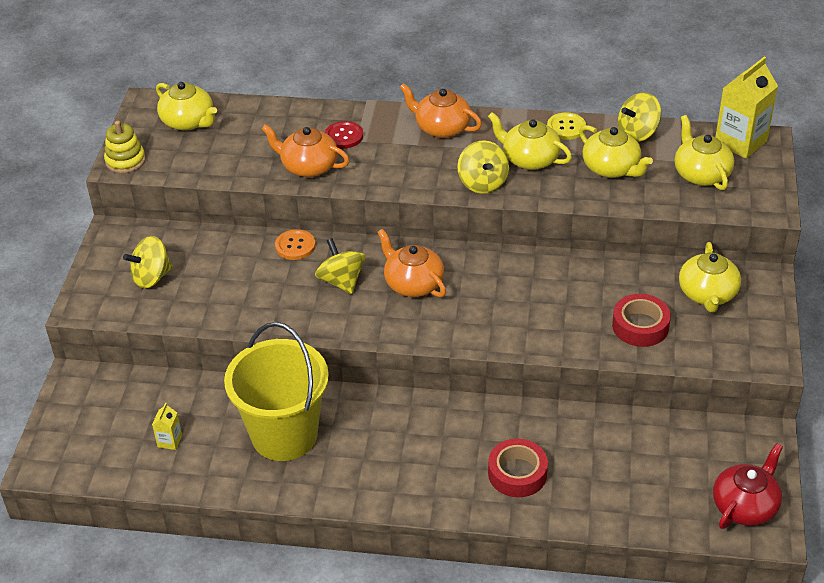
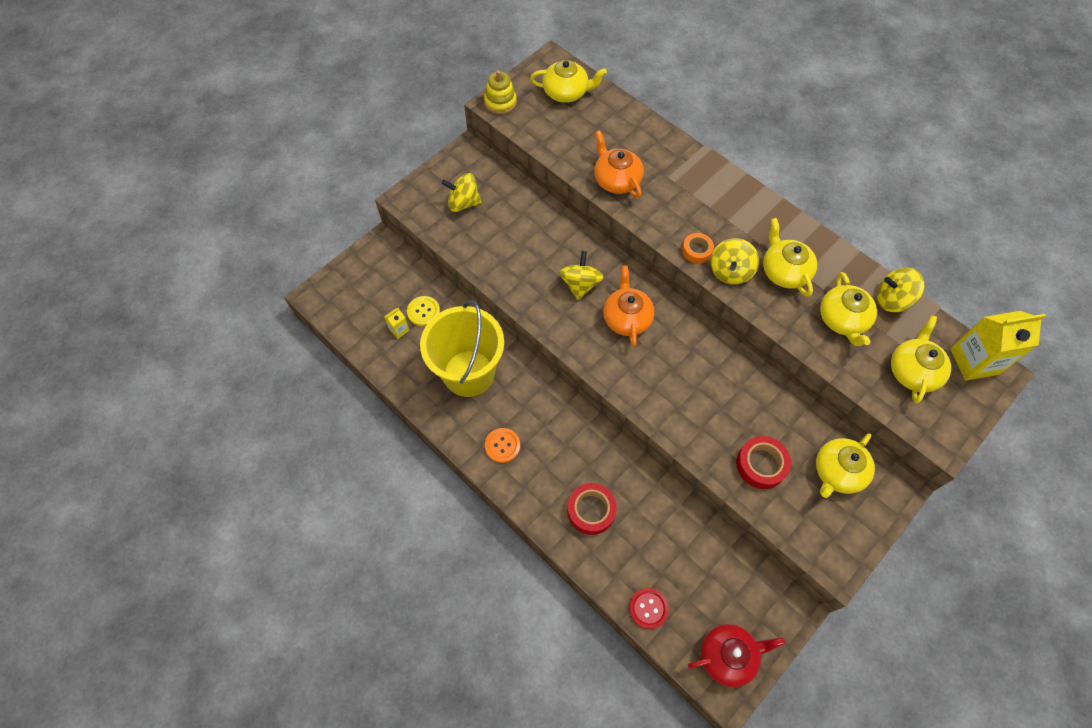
camera: 35 degrees right, 20 degrees up
(188, 121) = (566, 92): yellow teapot -> yellow teapot turned 75 degrees counterclockwise
(295, 246) = (573, 235): orange button -> orange button (502, 446)
(344, 136) = (662, 168): red button -> red button (648, 608)
(437, 182) = (697, 250): none -> orange tape
(441, 128) = (740, 202): orange teapot -> none
(566, 127) = (837, 259): yellow button -> yellow button (423, 311)

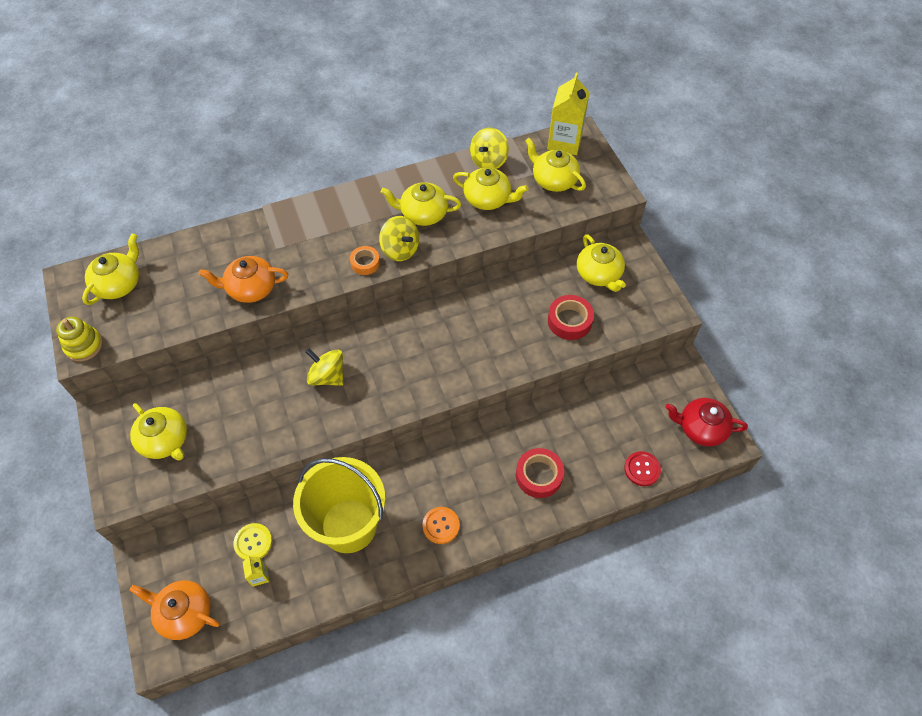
camera: 65 degrees left, 5 degrees down
(463, 203) = (165, 440): yellow spinning top -> yellow teapot
(626, 318) = (384, 354): orange teapot -> orange teapot (184, 613)
(728, 656) = (701, 428): red teapot -> red teapot turned 90 degrees counterclockwise

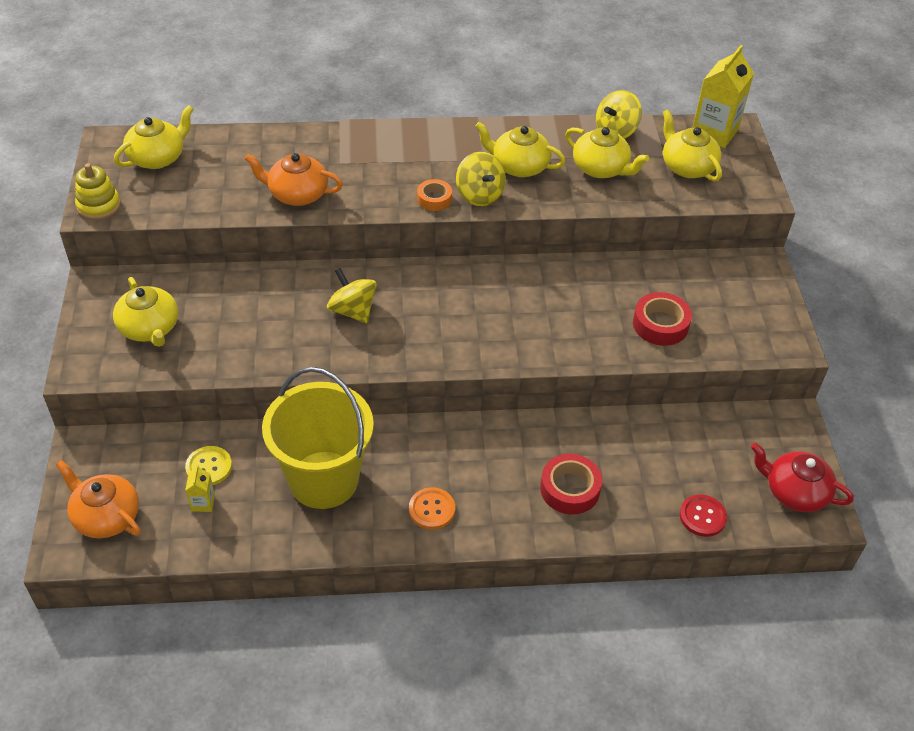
camera: 15 degrees right, 10 degrees down
(599, 274) = (714, 285): yellow teapot -> none

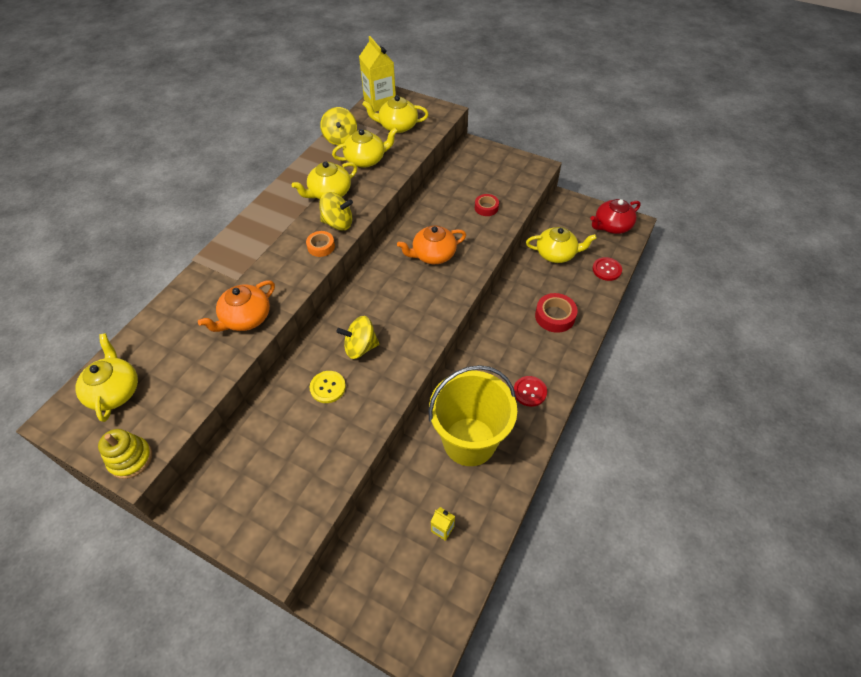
camera: 55 degrees left, 5 degrees up
(106, 516) = (413, 607): orange teapot -> orange teapot (433, 255)
(150, 328) = (274, 486): yellow teapot -> yellow teapot (556, 254)
(209, 467) = (412, 510): yellow button -> yellow button (328, 387)
(432, 509) = (529, 392): orange button -> red button
(660, 324) = (486, 208): red tape -> red tape, size x0.65

